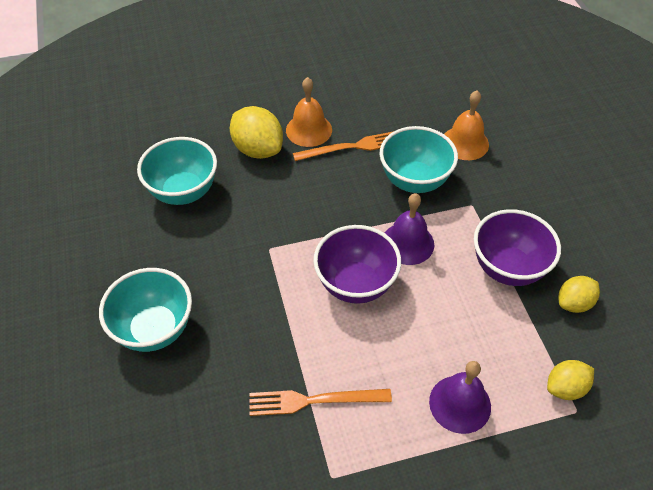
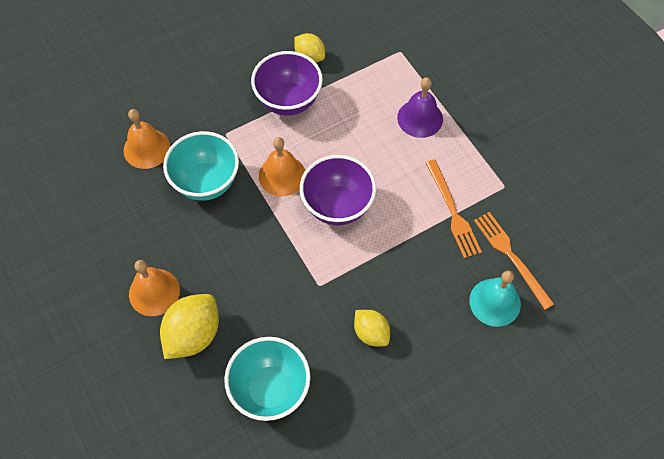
camera: 105 degrees left, 10 degrees up
(154, 329) = (433, 353): turquoise bowl -> none
(183, 409) = (495, 302): none -> turquoise bell
(351, 147) = (172, 245): orange fork -> orange fork (511, 257)
(407, 243) = (282, 175): purple bell -> orange bell
(565, 388) = (384, 58): yellow lemon -> yellow lemon (371, 333)

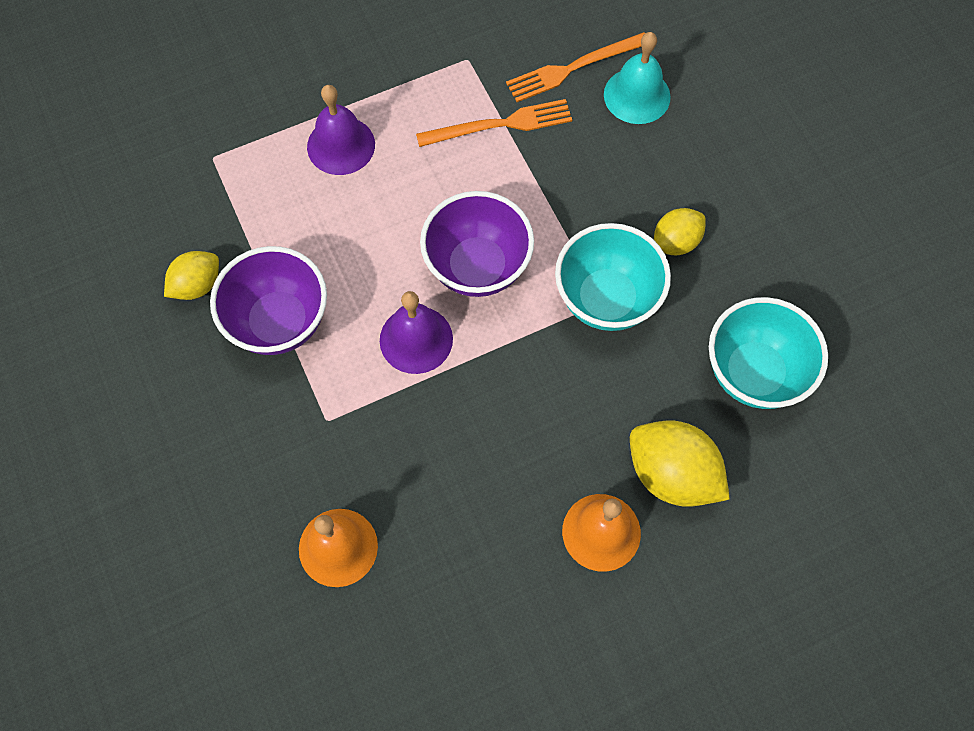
camera: 85 degrees left, 5 degrees up
(206, 182) = (415, 451): turquoise bowl -> turquoise bowl (606, 299)
(282, 175) = (416, 339): orange bell -> purple bell

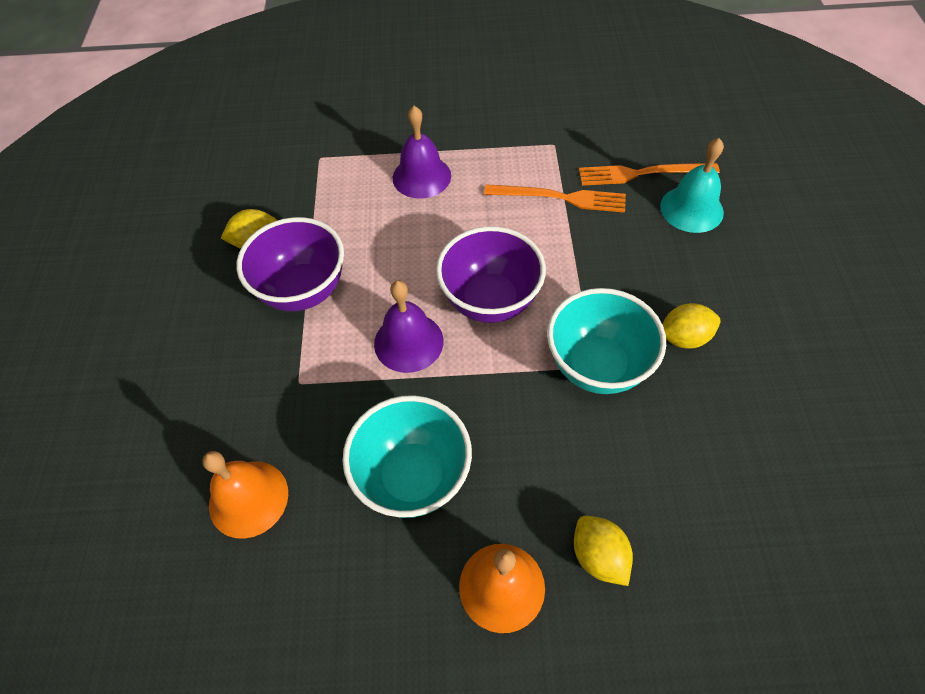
camera: 25 degrees right, 10 degrees down
(672, 474) = (598, 556): yellow lemon -> yellow lemon, size x0.62
(754, 373) = (723, 486): turquoise bowl -> turquoise bowl (413, 476)

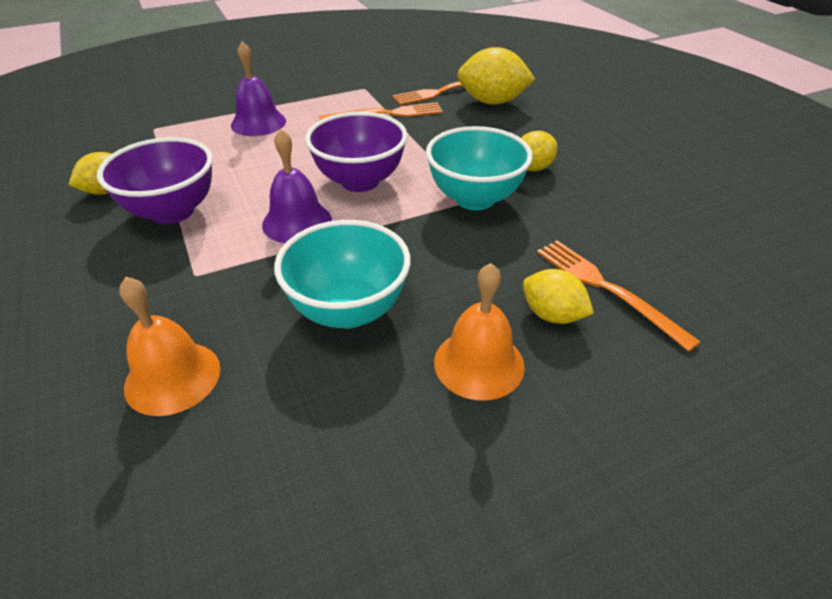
camera: 25 degrees left, 15 degrees down
(672, 543) = (606, 289): none -> orange fork
(691, 209) = (492, 102): turquoise bell -> yellow lemon

